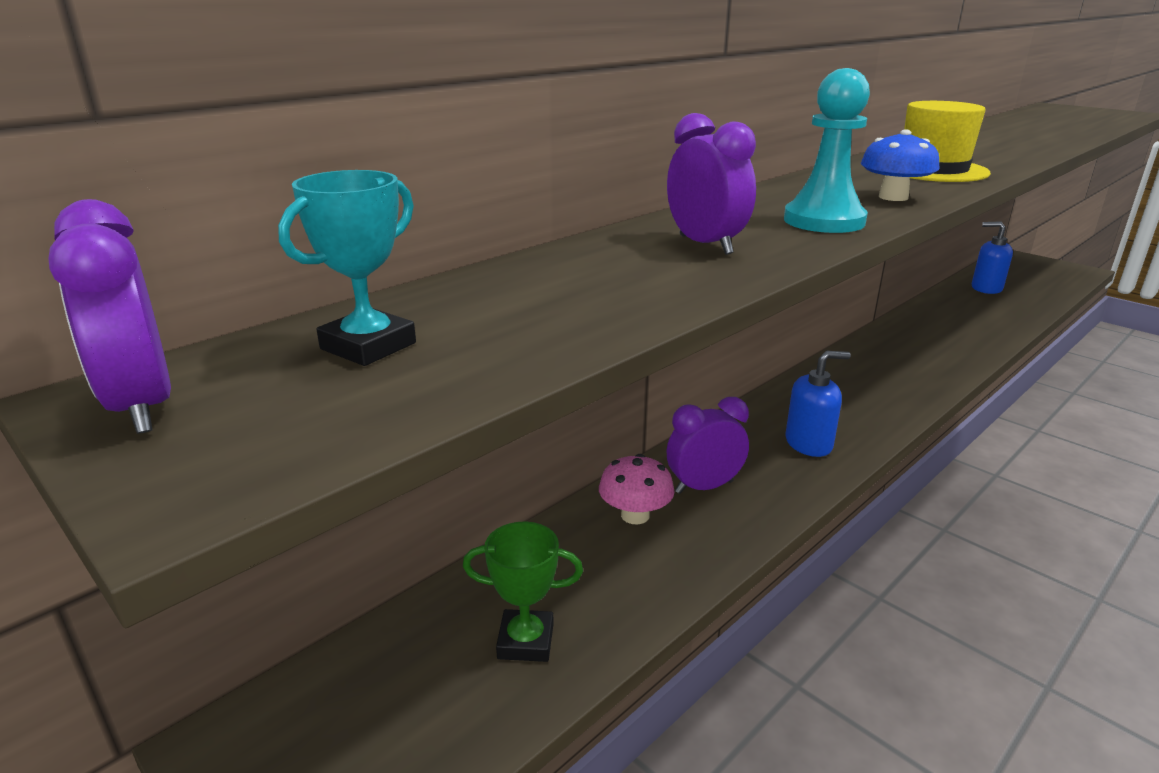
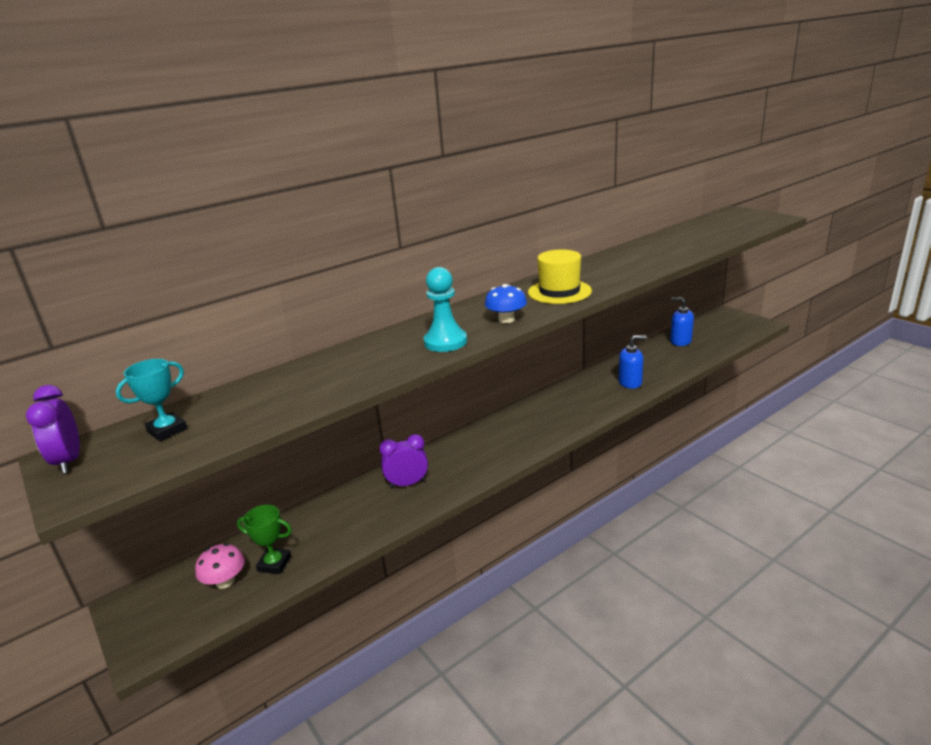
camera: 10 degrees right, 0 degrees up
(635, 515) = (361, 499): pink mushroom -> pink mushroom (225, 581)
(705, 245) = (365, 362): purple clock -> none
(809, 443) = (483, 457): blue soap dispenser -> blue soap dispenser (630, 382)

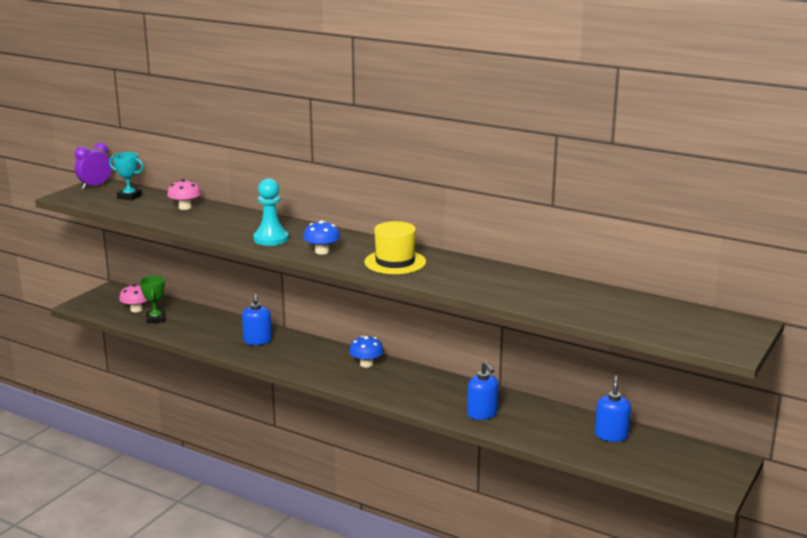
camera: 65 degrees right, 5 degrees down
(272, 388) = (185, 207): none -> pink mushroom
(407, 484) = (257, 341): purple clock -> blue soap dispenser
(508, 423) = (366, 364): none -> blue mushroom

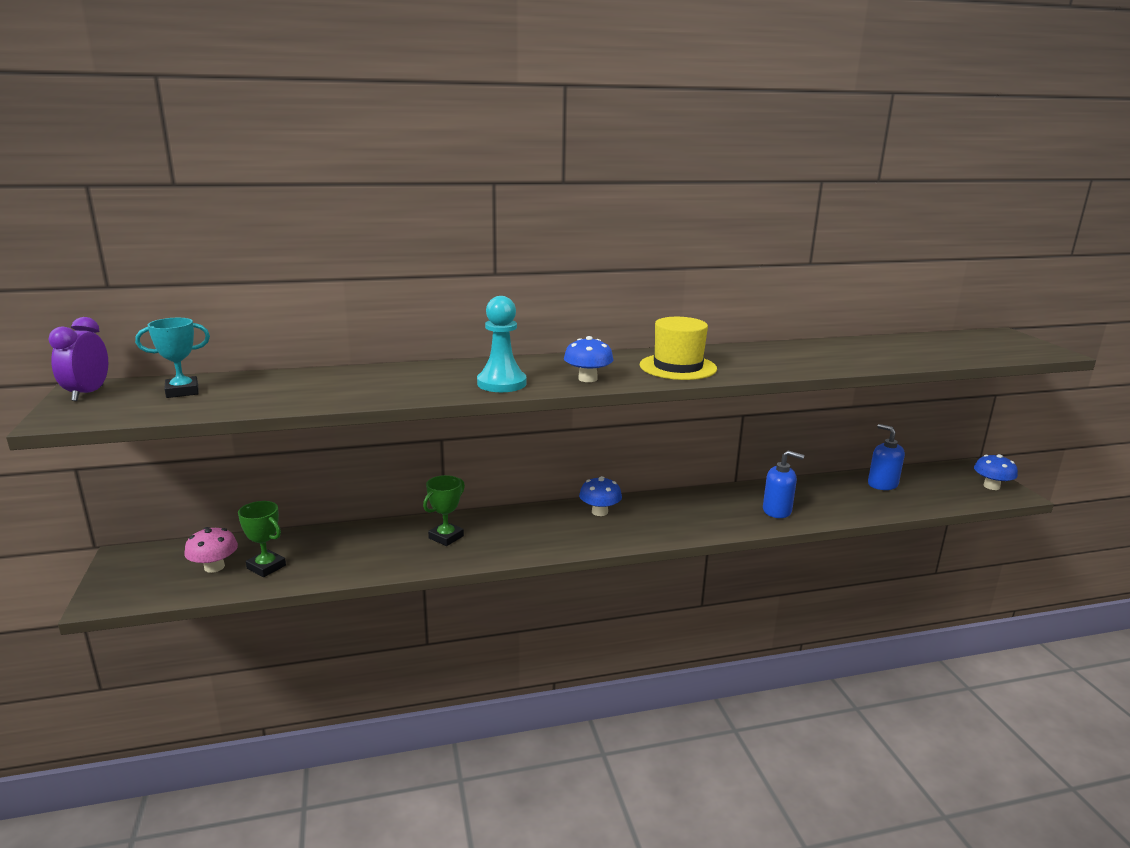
camera: 45 degrees left, 0 degrees up
(185, 207) = (301, 382): pink mushroom -> none
(257, 341) = (446, 537): blue soap dispenser -> green trophy
(709, 479) = (991, 486): none -> blue mushroom

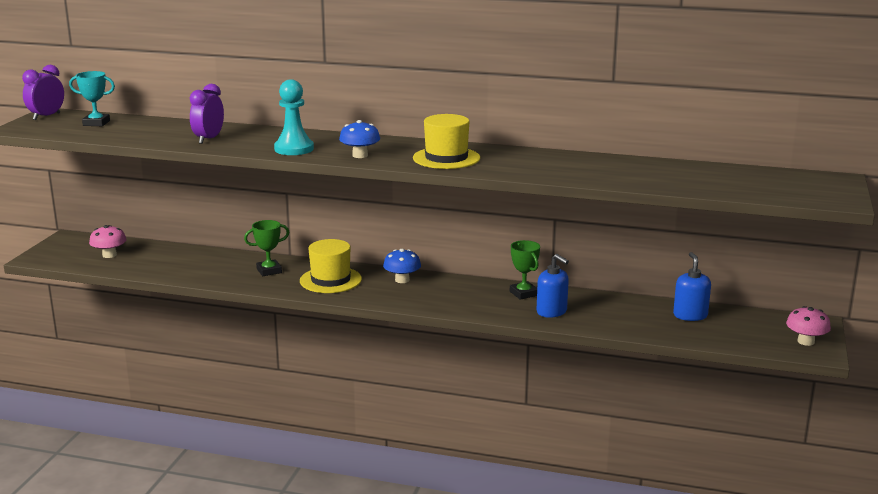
camera: 30 degrees right, 0 degrees up
(266, 567) = (138, 262): green trophy -> green trophy (523, 293)
(376, 388) = (208, 139): none -> purple clock
(528, 531) = (330, 280): none -> yellow hat
(991, 486) = (806, 341): blue mushroom -> pink mushroom

